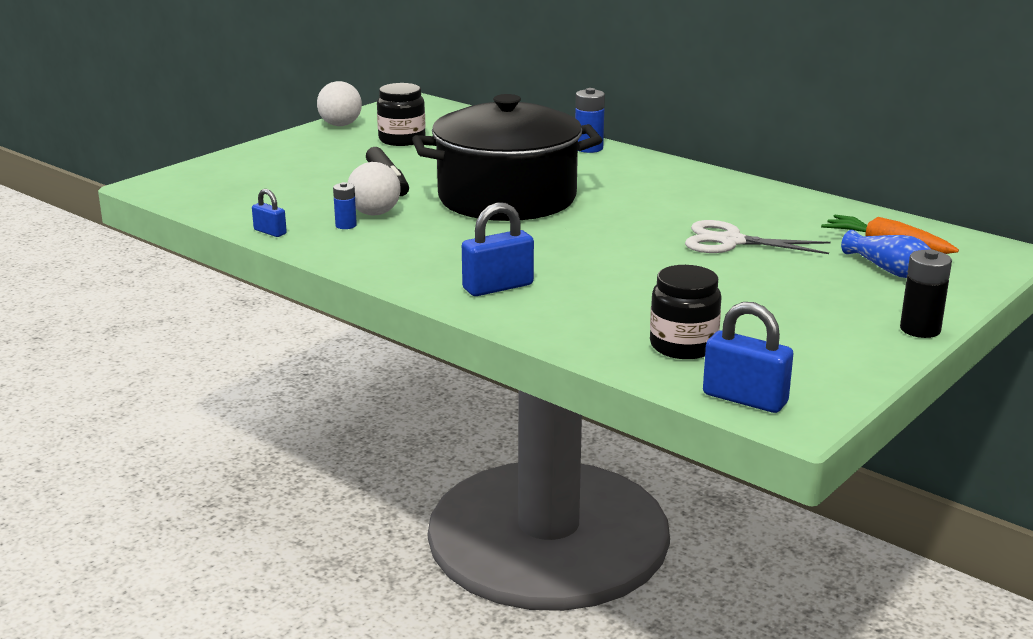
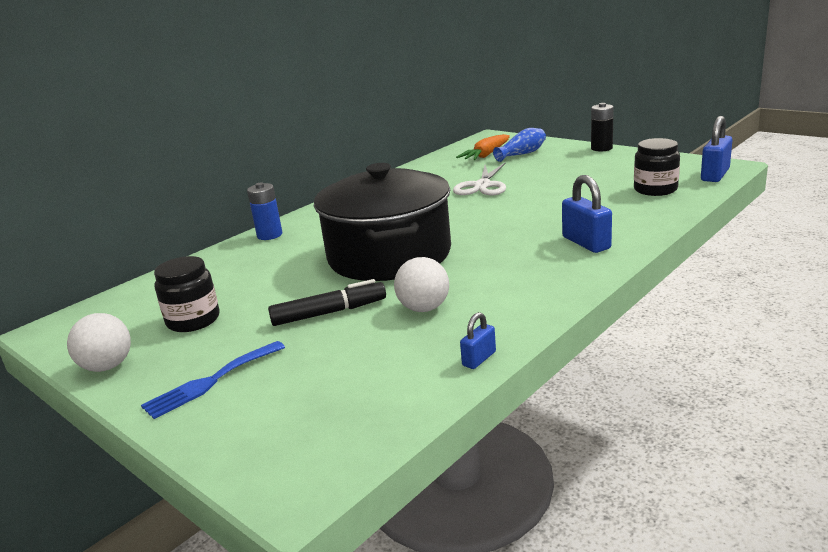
camera: 85 degrees left, 0 degrees up
(297, 154) = (211, 381): none -> blue fork
(346, 225) = (457, 319): blue battery -> none

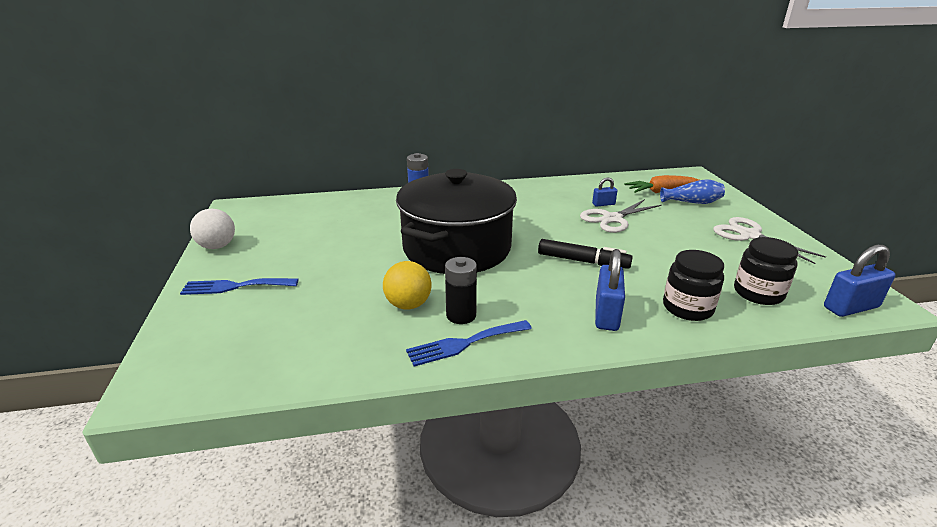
camera: 35 degrees right, 5 degrees up
(193, 320) = (292, 238): black jar -> black jar (687, 308)
(329, 313) = (356, 274): black marker -> black marker (582, 261)
(424, 308) = (408, 305): white ball -> yellow ball
(479, 359) = (372, 369): blue padlock -> blue padlock (603, 204)
(519, 307) = (464, 343): none -> blue fork
(595, 160) = (749, 235): none -> white scissors
(601, 148) = (775, 226): black battery -> black battery (461, 315)

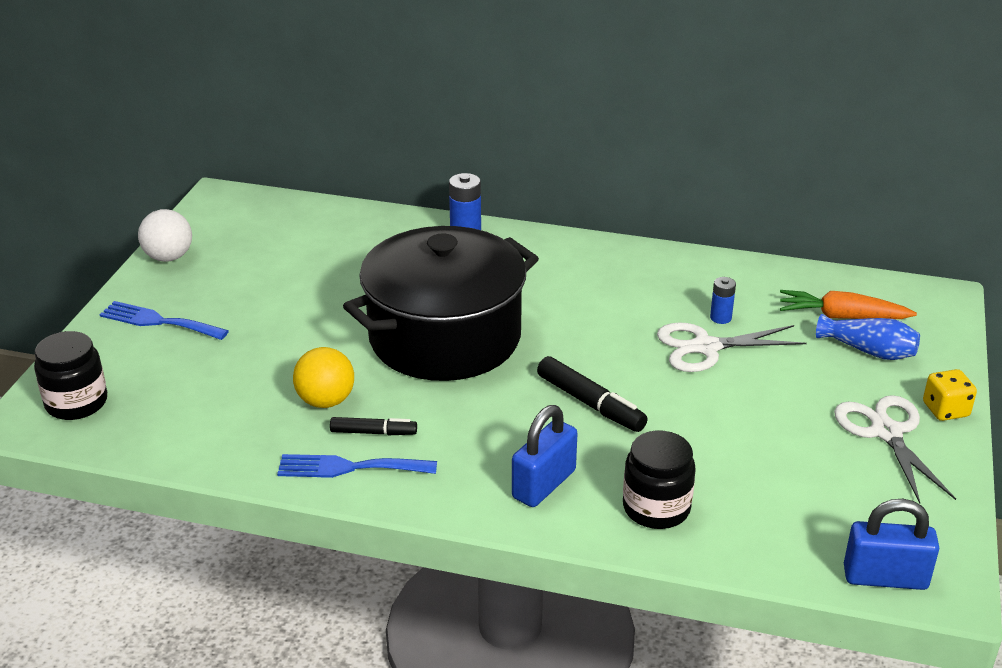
camera: 25 degrees right, 5 degrees up
(461, 315) = (373, 432): black battery -> black marker
(603, 204) = (720, 318): blue padlock -> blue battery
(758, 293) = (778, 519): black jar -> black jar (76, 403)
(761, 219) = (945, 410): none -> yellow dice

